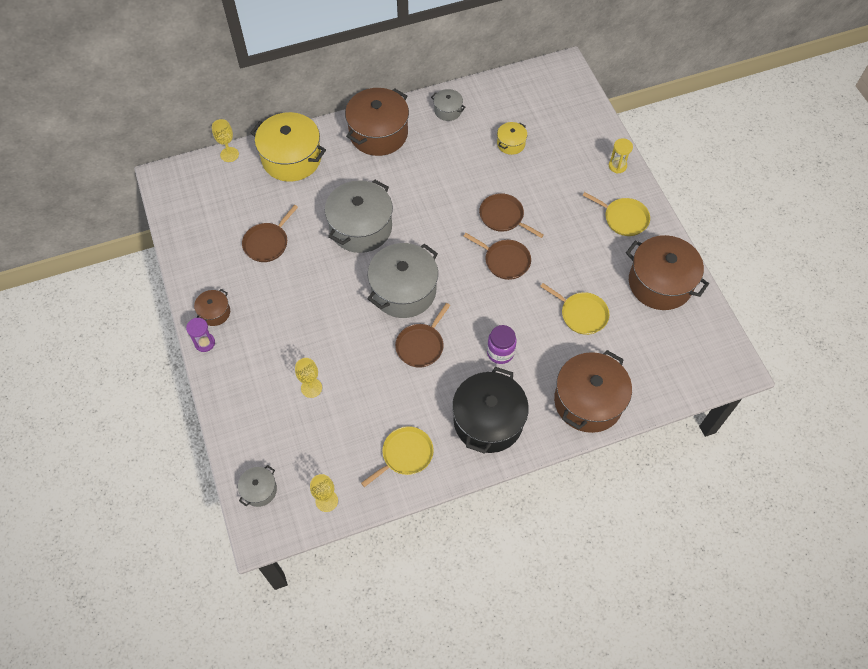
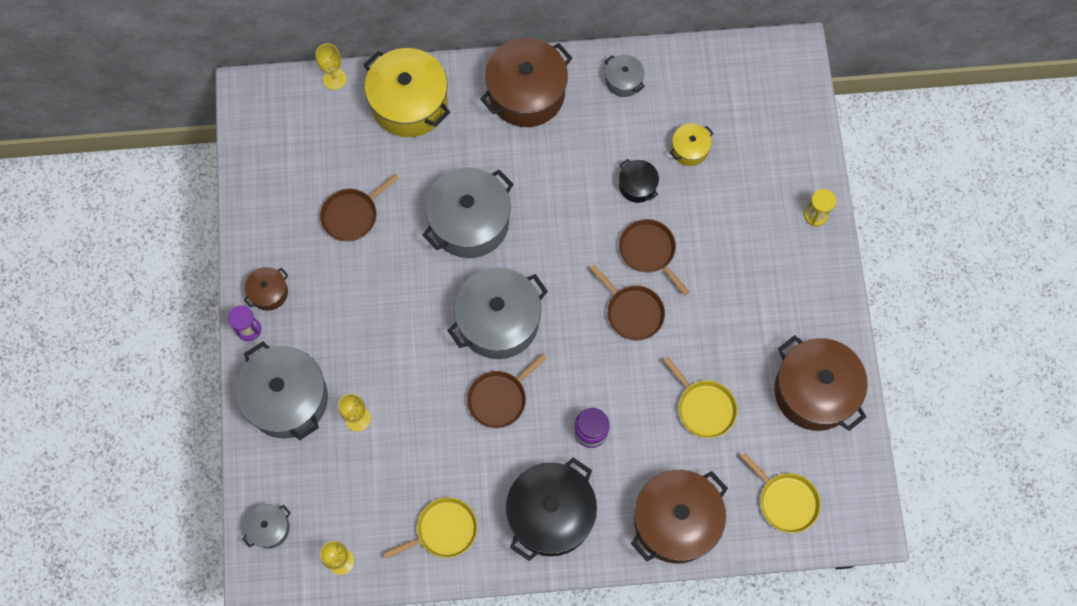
camera: 15 degrees right, 10 degrees up
(249, 387) = (287, 399): none -> grey pot
(480, 175) = (637, 185): none -> black pot
(623, 218) = (798, 291): yellow pan -> yellow pan (785, 501)

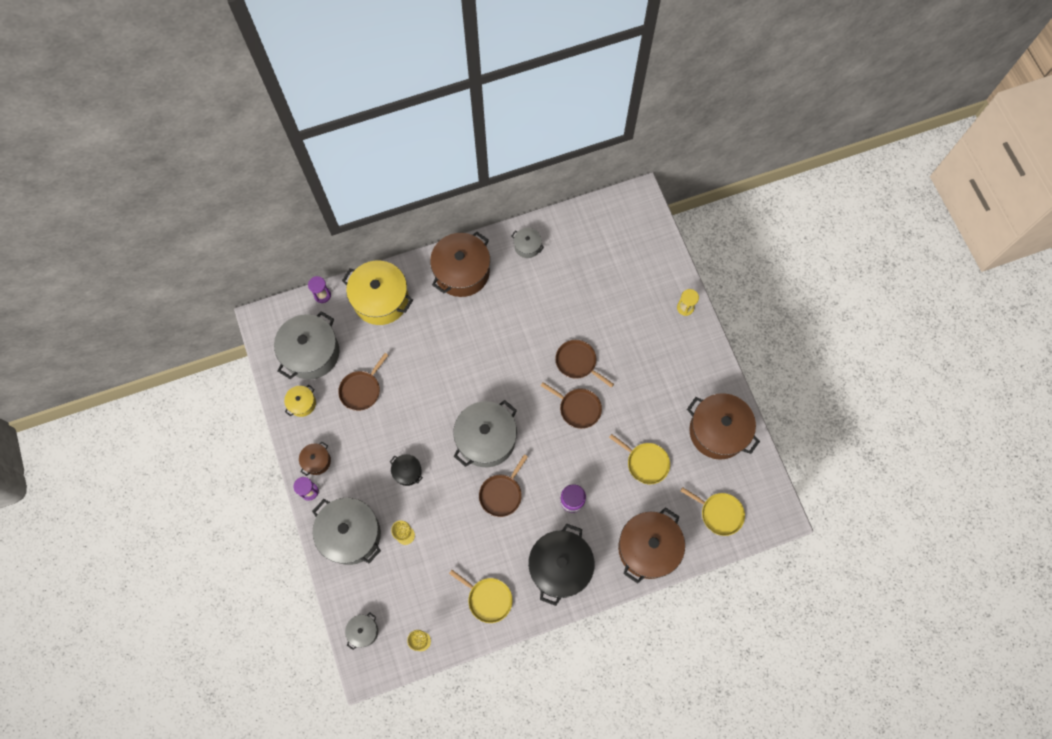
camera: 15 degrees left, 0 degrees up
(334, 79) = (322, 295): yellow goblet -> purple hourglass
(443, 530) = (488, 599): yellow pan -> yellow pan turned 75 degrees clockwise
(469, 222) = (446, 373): grey pot -> grey pot (311, 353)
(637, 185) = (557, 318): black pot -> black pot (407, 472)
(689, 149) = (586, 283): yellow pot -> yellow pot (302, 403)

